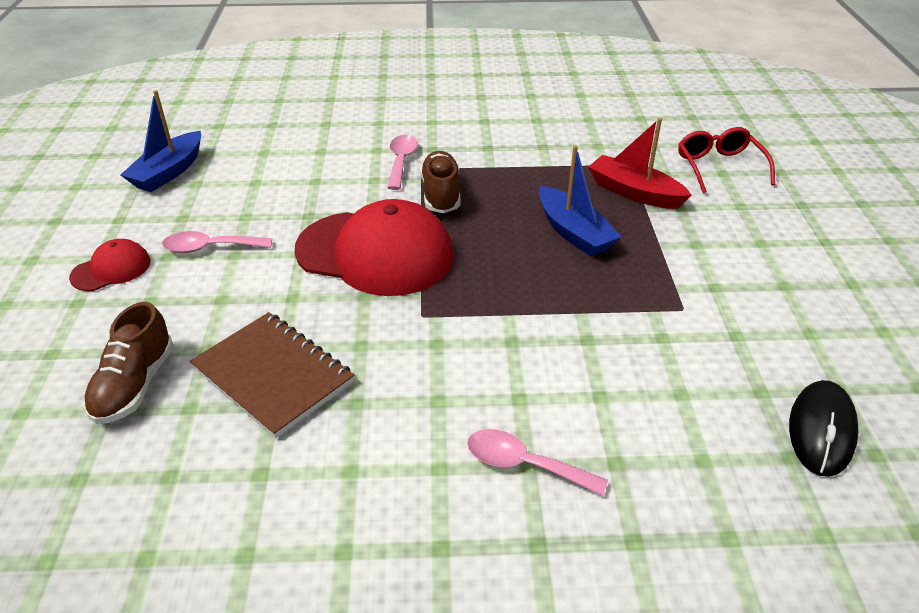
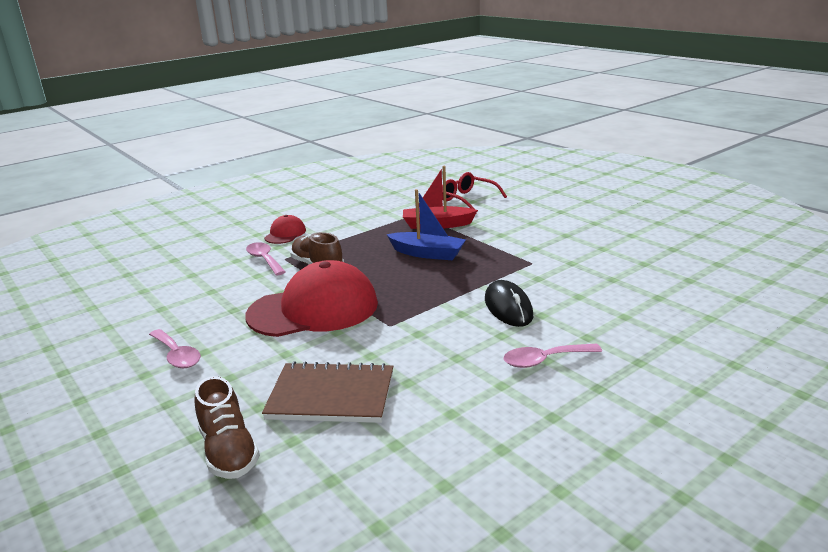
camera: 35 degrees left, 15 degrees down
(111, 269) = (103, 401): red cap -> red cap (285, 234)
(169, 172) = (70, 329): blue boat -> none
(210, 248) = (177, 355): pink spoon -> pink spoon turned 90 degrees counterclockwise
(821, 430) = (657, 281): black mouse -> black mouse (508, 307)

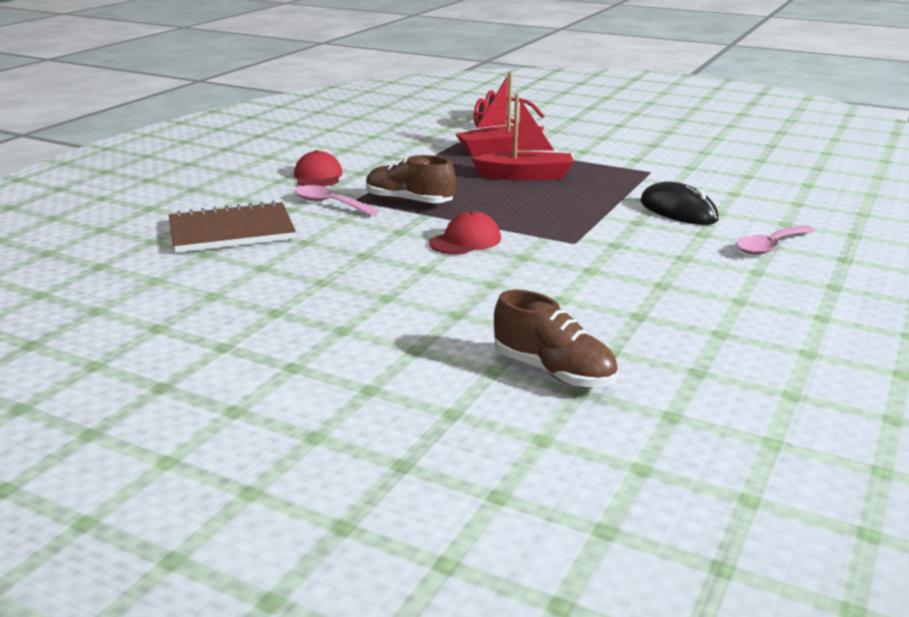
camera: 25 degrees left, 0 degrees up
(177, 355) = (358, 306): pink spoon -> none
(313, 309) = (465, 241): red cap -> red cap, size x0.47
(331, 395) = (598, 309): brown notebook -> brown notebook (231, 231)
(427, 253) = (525, 176): blue boat -> red boat

